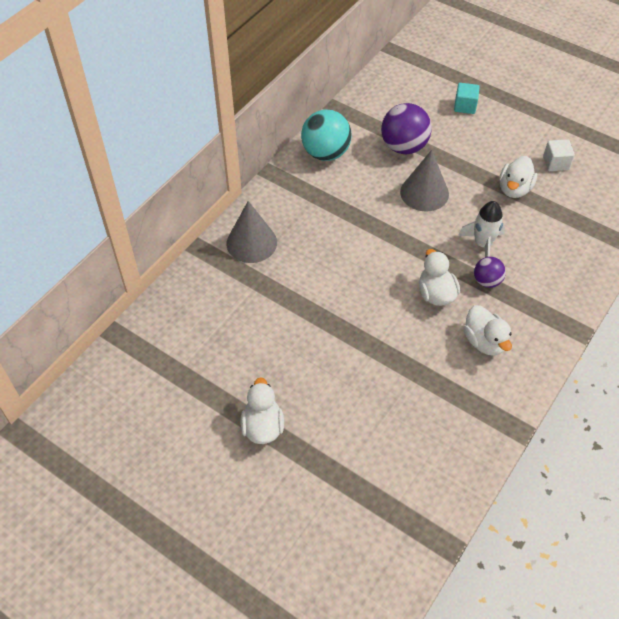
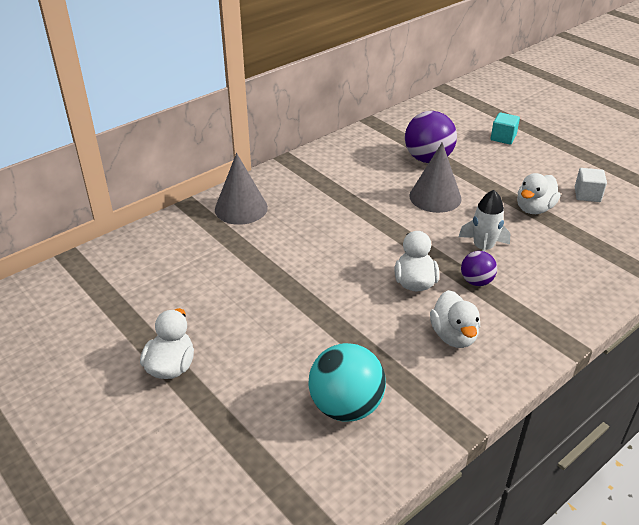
camera: 15 degrees right, 15 degrees down
(326, 153) = (347, 152): turquoise ball -> turquoise ball (346, 406)

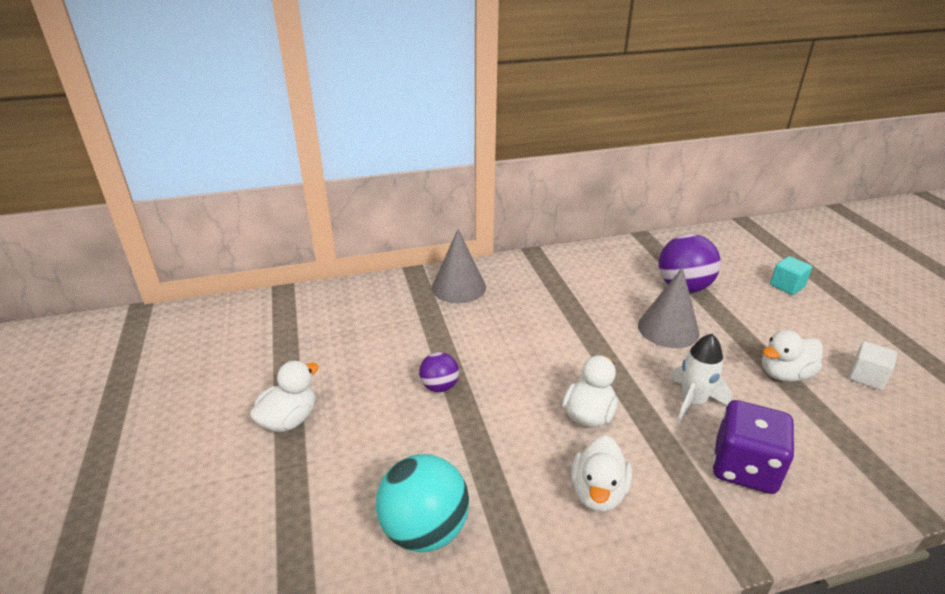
camera: 25 degrees right, 5 degrees down
(476, 281) = (663, 437): purple ball -> purple ball (439, 386)
(540, 284) = (744, 467): none -> purple dice

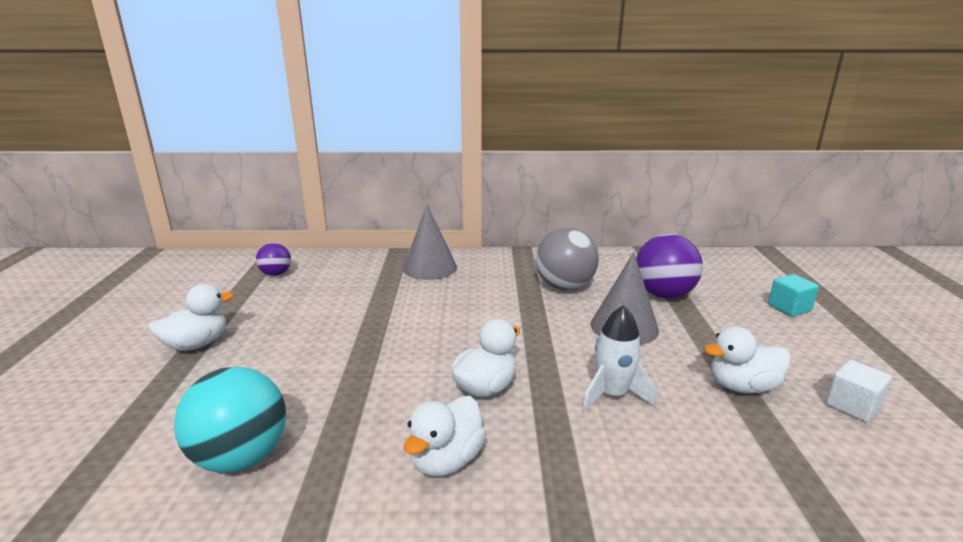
camera: 15 degrees right, 10 degrees down
(439, 386) = (352, 340): purple ball -> purple ball (276, 274)
(595, 291) = (564, 287): none -> grey ball
(744, 467) = (638, 469): purple dice -> none

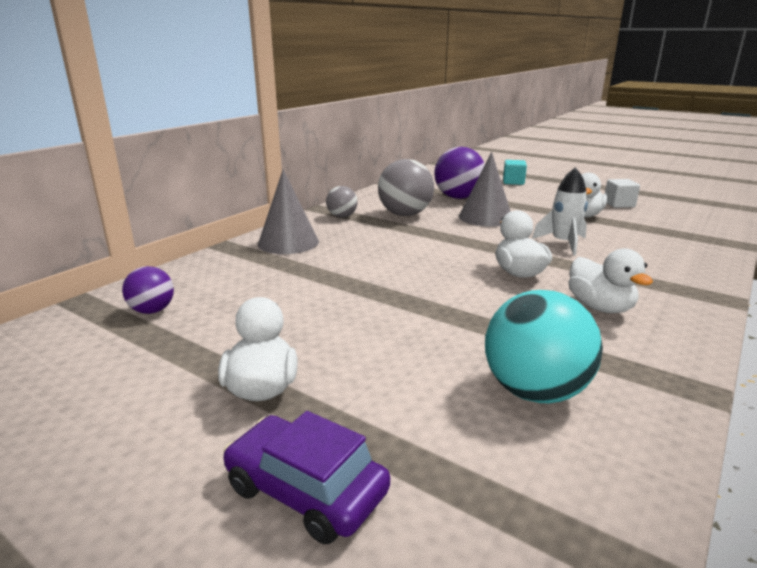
camera: 55 degrees left, 0 degrees up
(91, 399) = (306, 490): none -> purple car
(515, 265) = (342, 216): none -> grey ball

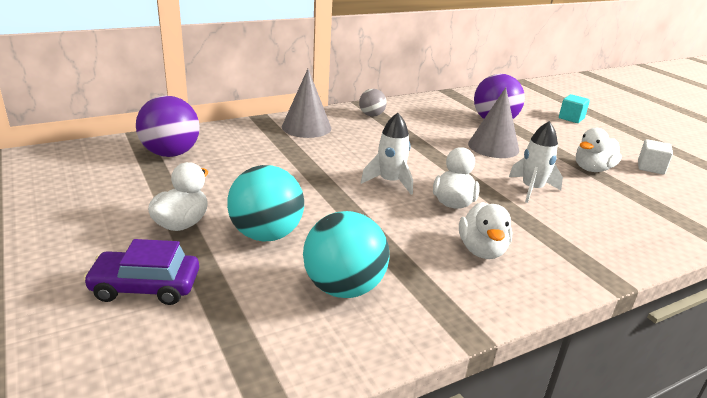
camera: 25 degrees right, 5 degrees up
(152, 311) = (171, 153): purple ball -> purple ball, size x1.79
(306, 490) = (145, 287): purple car -> purple car turned 60 degrees counterclockwise
(381, 365) = (266, 234): none -> turquoise ball
(405, 214) = (425, 126): grey ball -> none
(438, 271) = (390, 182): none -> white rocket

